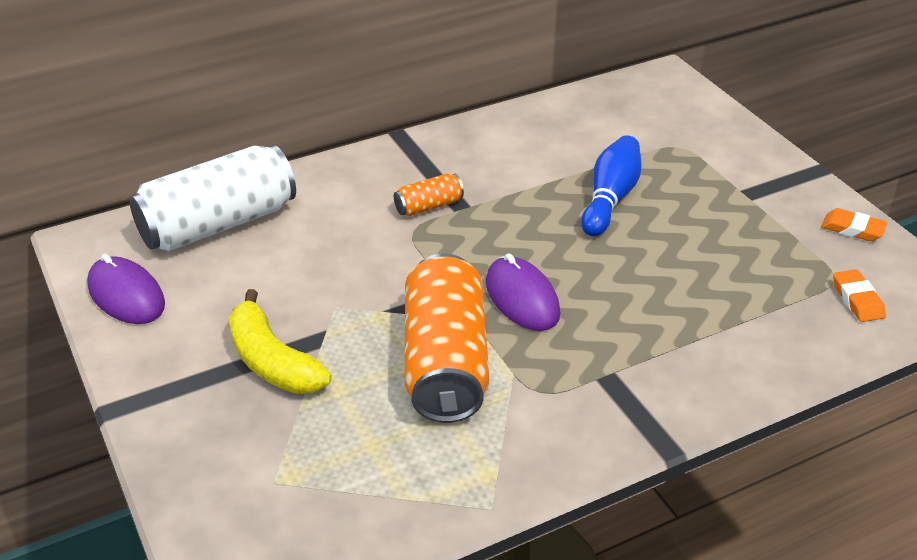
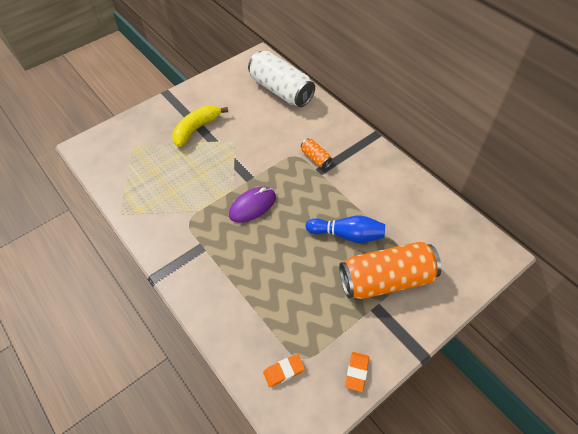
camera: 80 degrees right, 15 degrees up
(126, 295) = (229, 77): purple mouse -> none
(445, 362) = (203, 184): orange can -> orange can (386, 279)

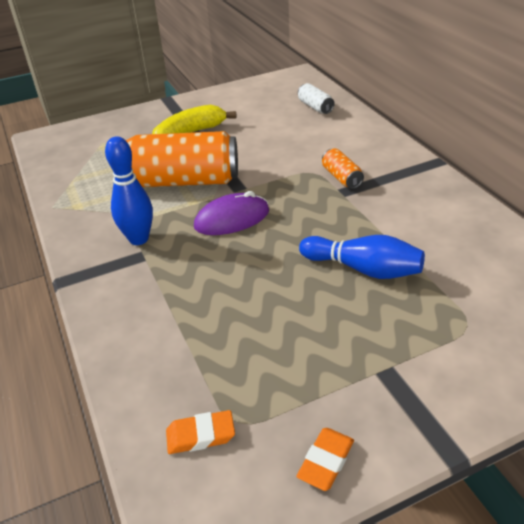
camera: 15 degrees right, 15 degrees down
(194, 233) = (139, 239): none -> blue bowling pin
(281, 90) = (315, 107): white can -> white can, size x0.44
(386, 279) = (413, 335): orange can -> orange can (183, 181)

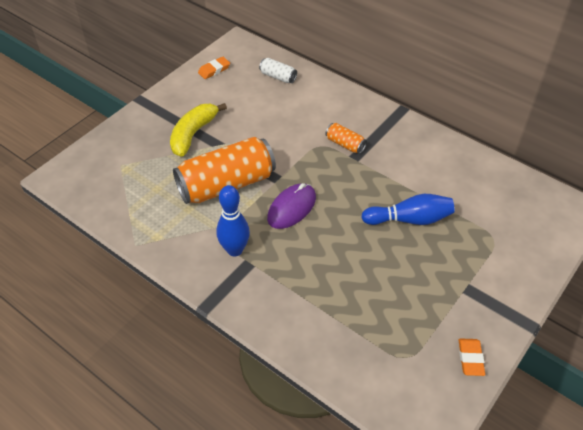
camera: 30 degrees left, 10 degrees up
(200, 435) = (391, 375): orange eraser -> orange eraser (214, 70)

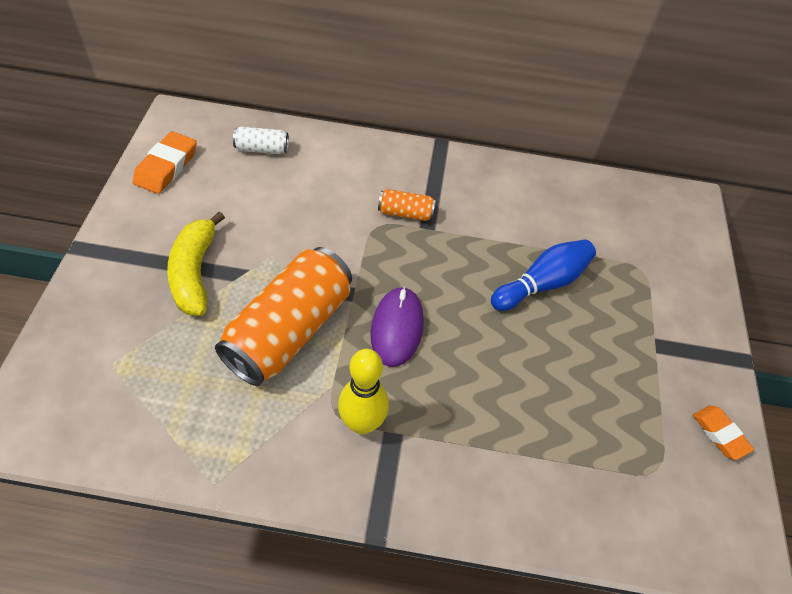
camera: 35 degrees left, 5 degrees up
(214, 70) = (166, 166): orange eraser -> orange eraser, size x1.51
(234, 250) = (362, 423): blue bowling pin -> yellow bowling pin

